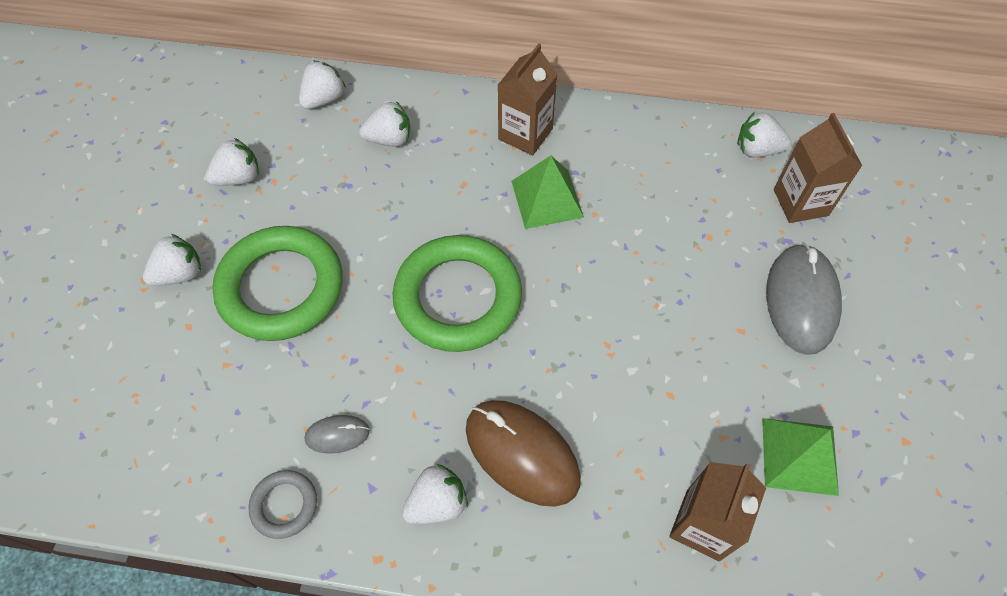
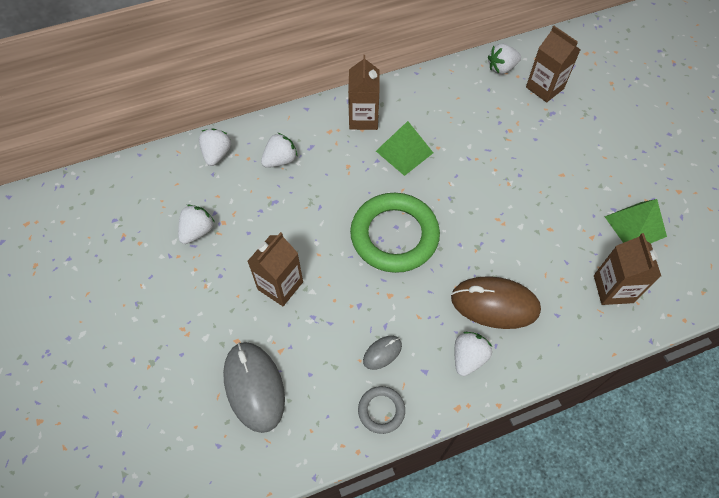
camera: 30 degrees left, 0 degrees up
(180, 274) = (205, 311): white strawberry -> none
(281, 287) = (280, 285): green ring -> brown carton
(801, 300) = (581, 143): grey mouse -> grey mouse (254, 387)

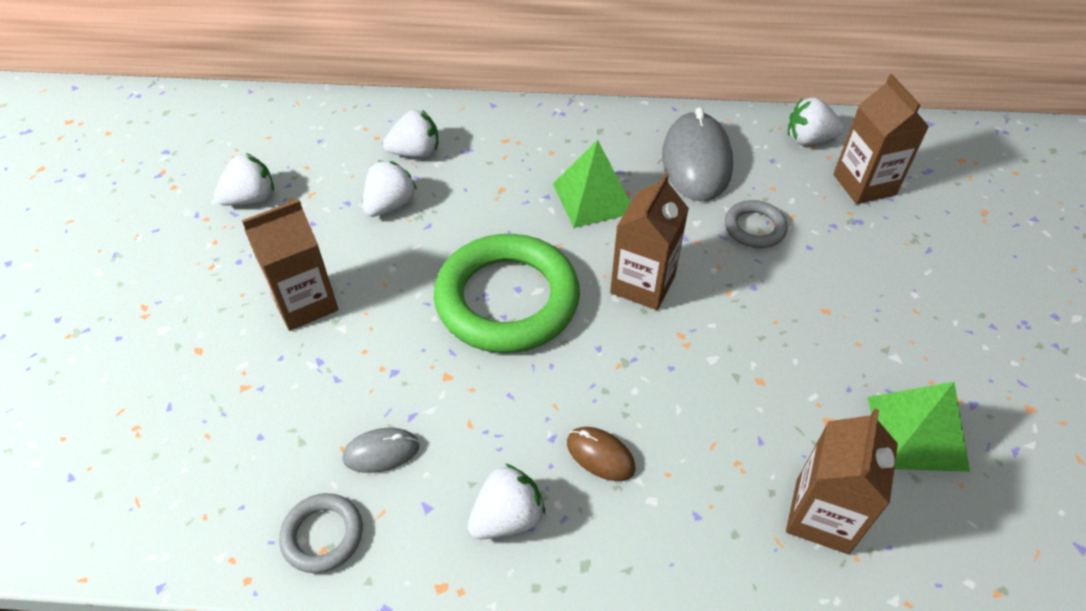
camera: 25 degrees right, 10 degrees down
(217, 154) = (341, 120): white strawberry -> white strawberry (390, 205)
(254, 387) = (174, 420): grey mouse -> grey mouse (696, 161)
(363, 118) = (562, 140): brown carton -> brown carton (642, 284)
(494, 304) = (600, 455): brown mouse -> brown mouse, size x0.49
(501, 138) = (754, 228): none -> grey ring

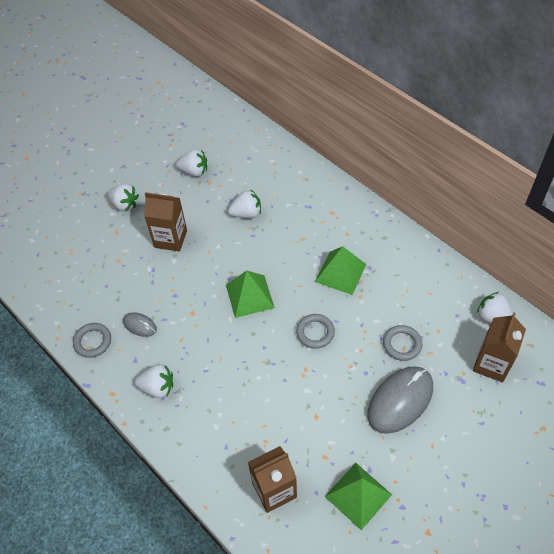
camera: 45 degrees right, 5 degrees up
(416, 153) = (284, 192): white strawberry -> white strawberry (124, 205)
(507, 299) = (249, 296): green ring -> green pyramid
(600, 455) = (215, 392): brown mouse -> none
(642, 284) = (315, 332): brown carton -> grey ring
(696, 161) = (414, 288): grey mouse -> grey mouse (400, 400)

